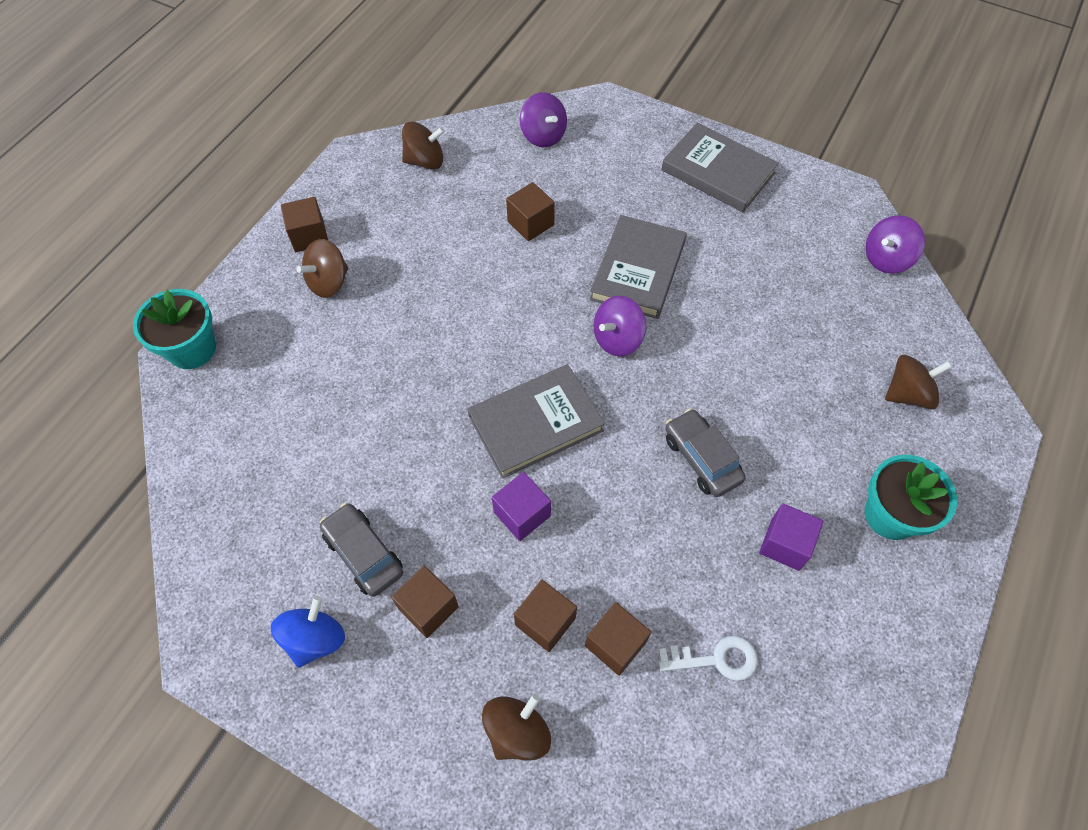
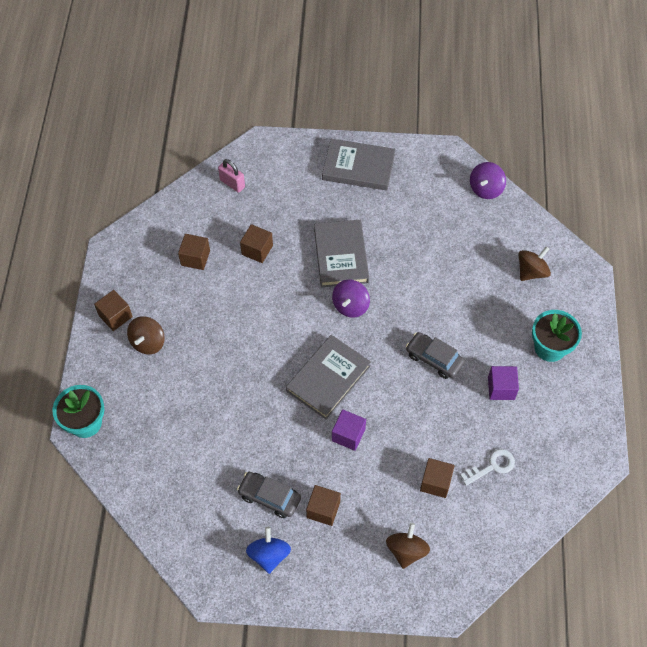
camera: 25 degrees left, 0 degrees up
(425, 161) = (162, 232): brown spinning top -> none
(543, 136) = (232, 183): purple spinning top -> pink padlock
(545, 621) = (392, 488): brown cube -> brown cube (195, 258)

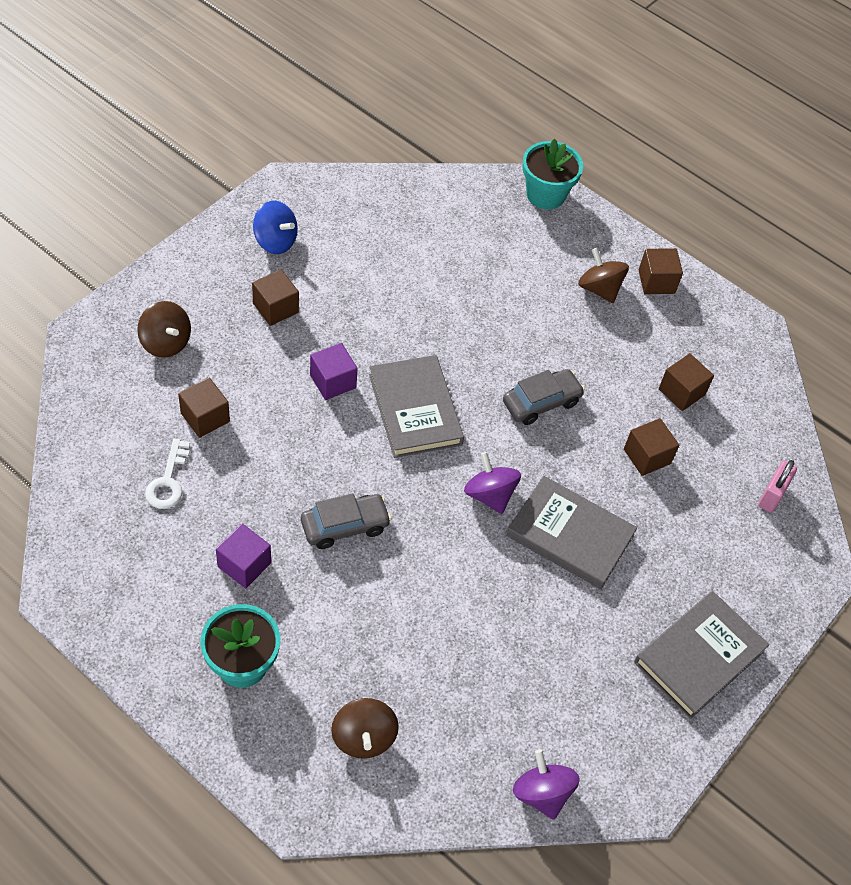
camera: 120 degrees right, 5 degrees down
(232, 183) = (771, 495): pink padlock -> pink padlock turned 45 degrees counterclockwise
(269, 497) = (331, 277): grey car -> grey car (541, 402)

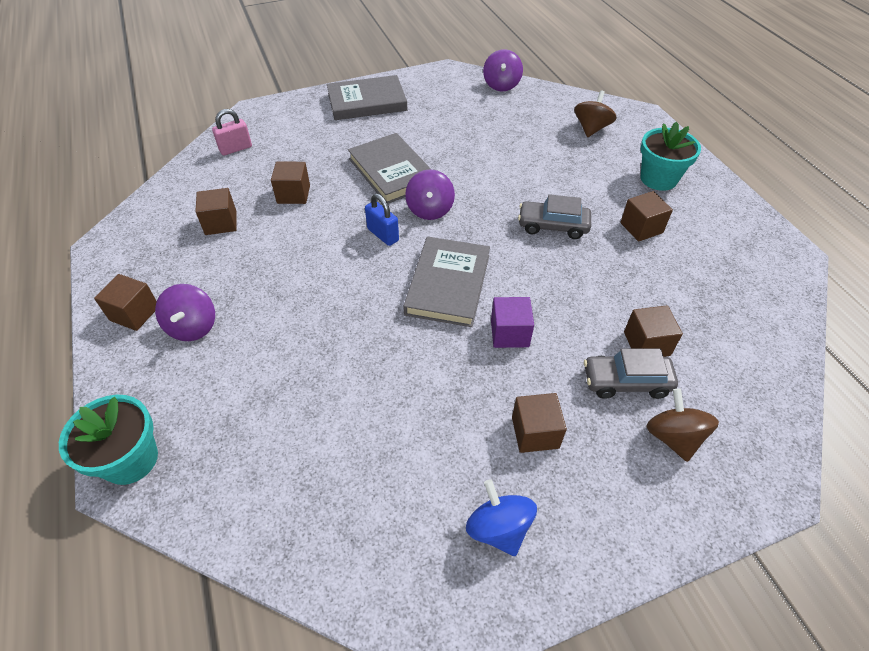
camera: 145 degrees left, 5 degrees down
(168, 481) = (693, 302): white key -> none
(244, 565) = (641, 228): purple cube -> brown cube
(515, 441) = (383, 235): none -> blue padlock
(541, 402) = (338, 253): grey car -> grey car (626, 382)
(599, 289) = (193, 327): brown spinning top -> purple spinning top

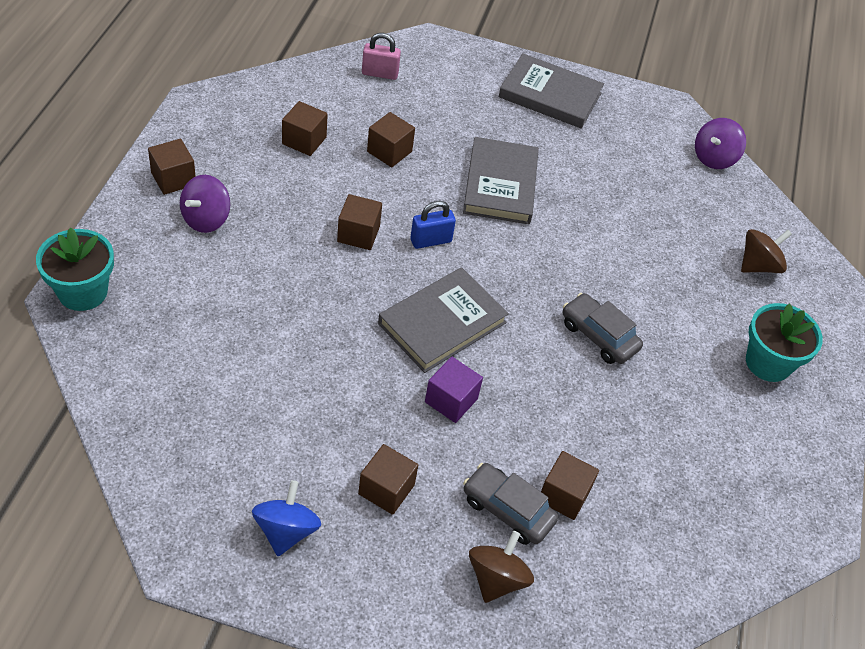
camera: 30 degrees right, 0 degrees up
(383, 235) = (430, 241): blue padlock -> blue padlock turned 75 degrees clockwise
(430, 210) = (497, 244): purple spinning top -> none
(641, 228) = (687, 396): brown cube -> brown cube (358, 234)

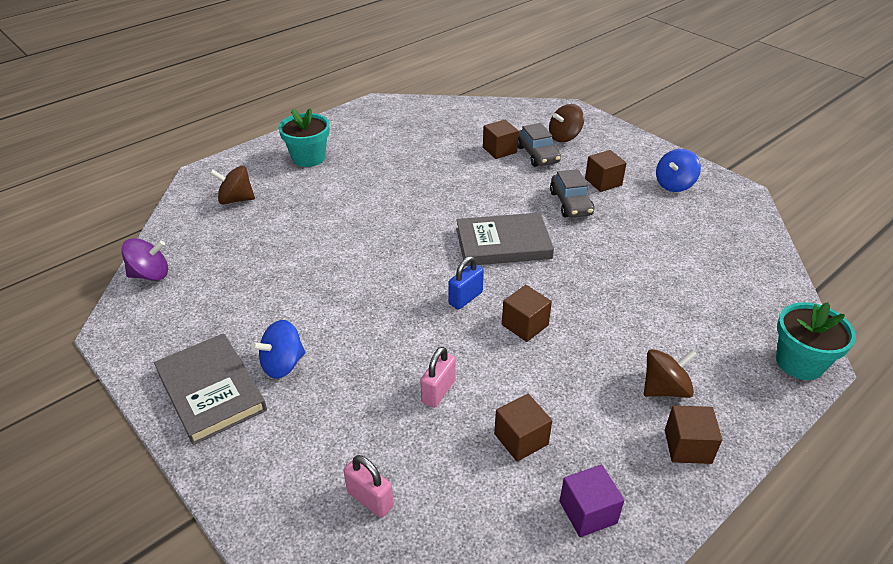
camera: 140 degrees left, 10 degrees down
(206, 219) = (664, 389): purple spinning top -> brown spinning top
(389, 151) = (438, 391): brown cube -> pink padlock
(430, 241) = (465, 298): blue padlock -> blue padlock turned 60 degrees counterclockwise
(451, 400) = (531, 204): purple cube -> purple cube (588, 512)
(500, 184) = (361, 321): grey book -> none
(522, 129) = (283, 364): none -> blue spinning top
(598, 336) = (399, 202): grey car -> grey car (571, 203)

